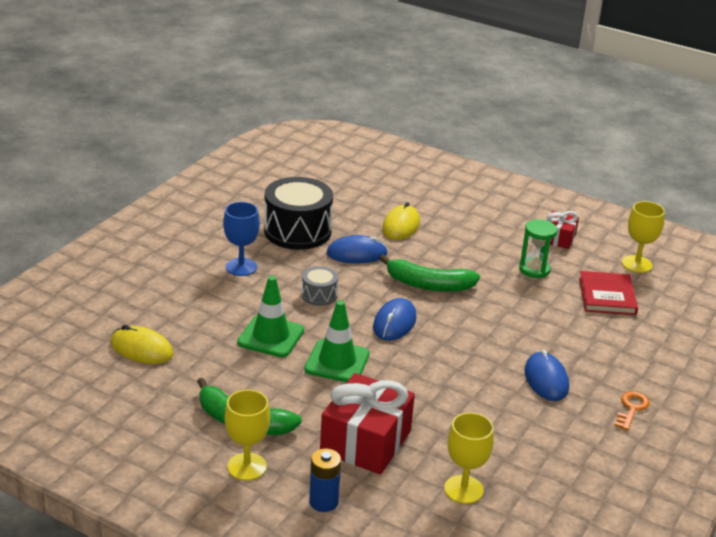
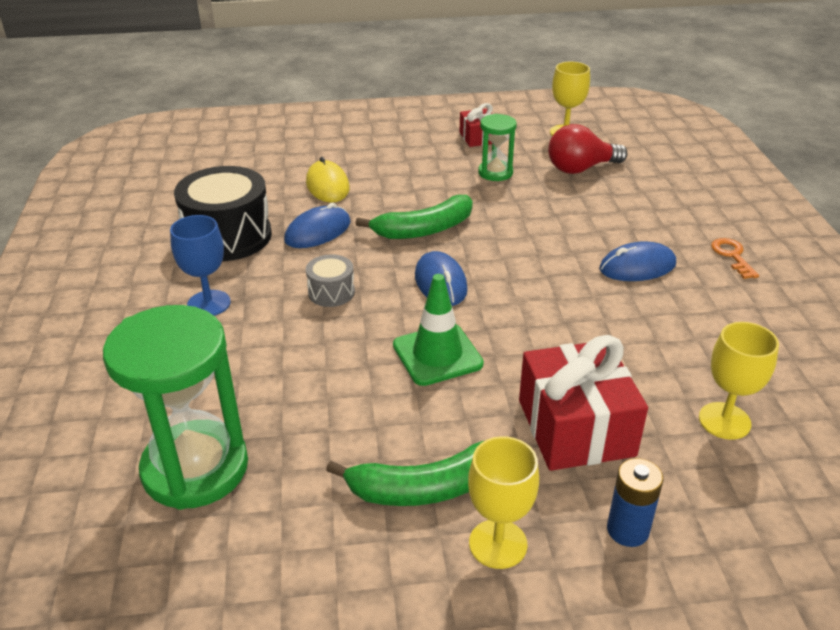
camera: 35 degrees left, 5 degrees up
(142, 349) = (195, 468): yellow mouse -> green hourglass
(270, 336) = (334, 365): green traffic cone -> none
(546, 379) = (637, 267): blue mouse -> blue mouse turned 60 degrees counterclockwise
(607, 296) = (580, 169): red book -> red light bulb

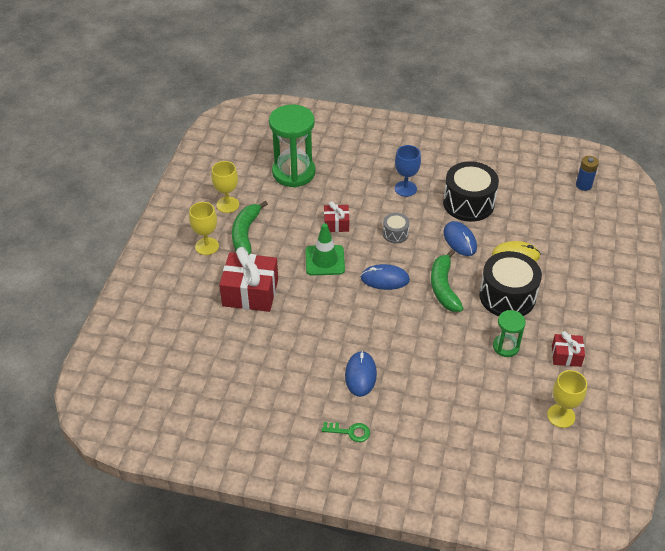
camera: 110 degrees right, 10 degrees up
(336, 364) = (336, 224): none -> red gift
(409, 182) = (507, 296): none -> black drum
(580, 169) = (496, 400): red light bulb -> none
(627, 530) = (189, 286): blue battery -> blue battery (583, 185)
(724, 421) = (223, 349): yellow goblet -> yellow goblet (227, 205)
(732, 256) = (350, 432): orange key -> green key

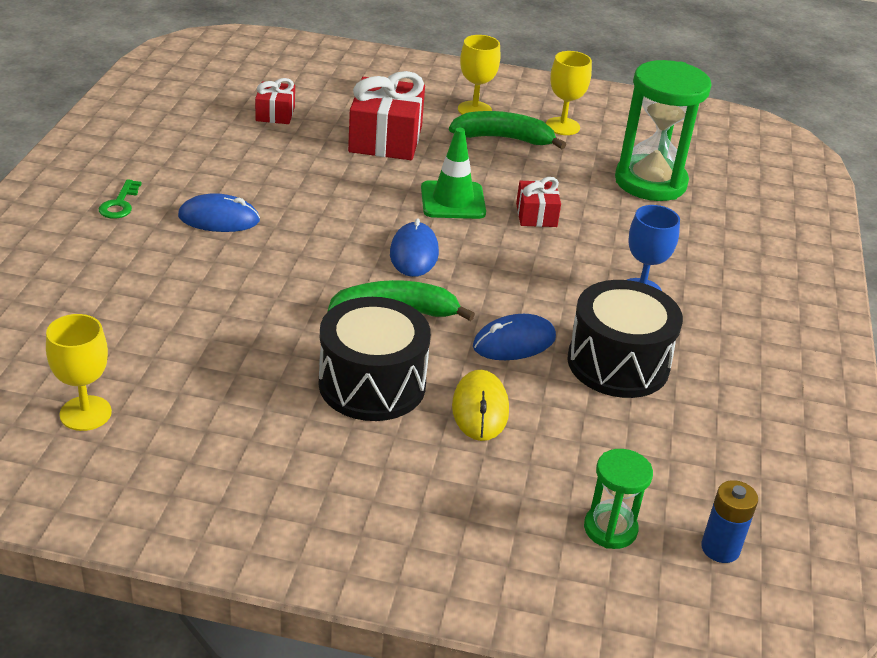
camera: 85 degrees right, 10 degrees down
(395, 234) = (521, 271): grey drum -> none
(506, 347) = (252, 368): green hourglass -> green hourglass (610, 529)
(566, 356) = (219, 441): red gift -> red gift (275, 114)

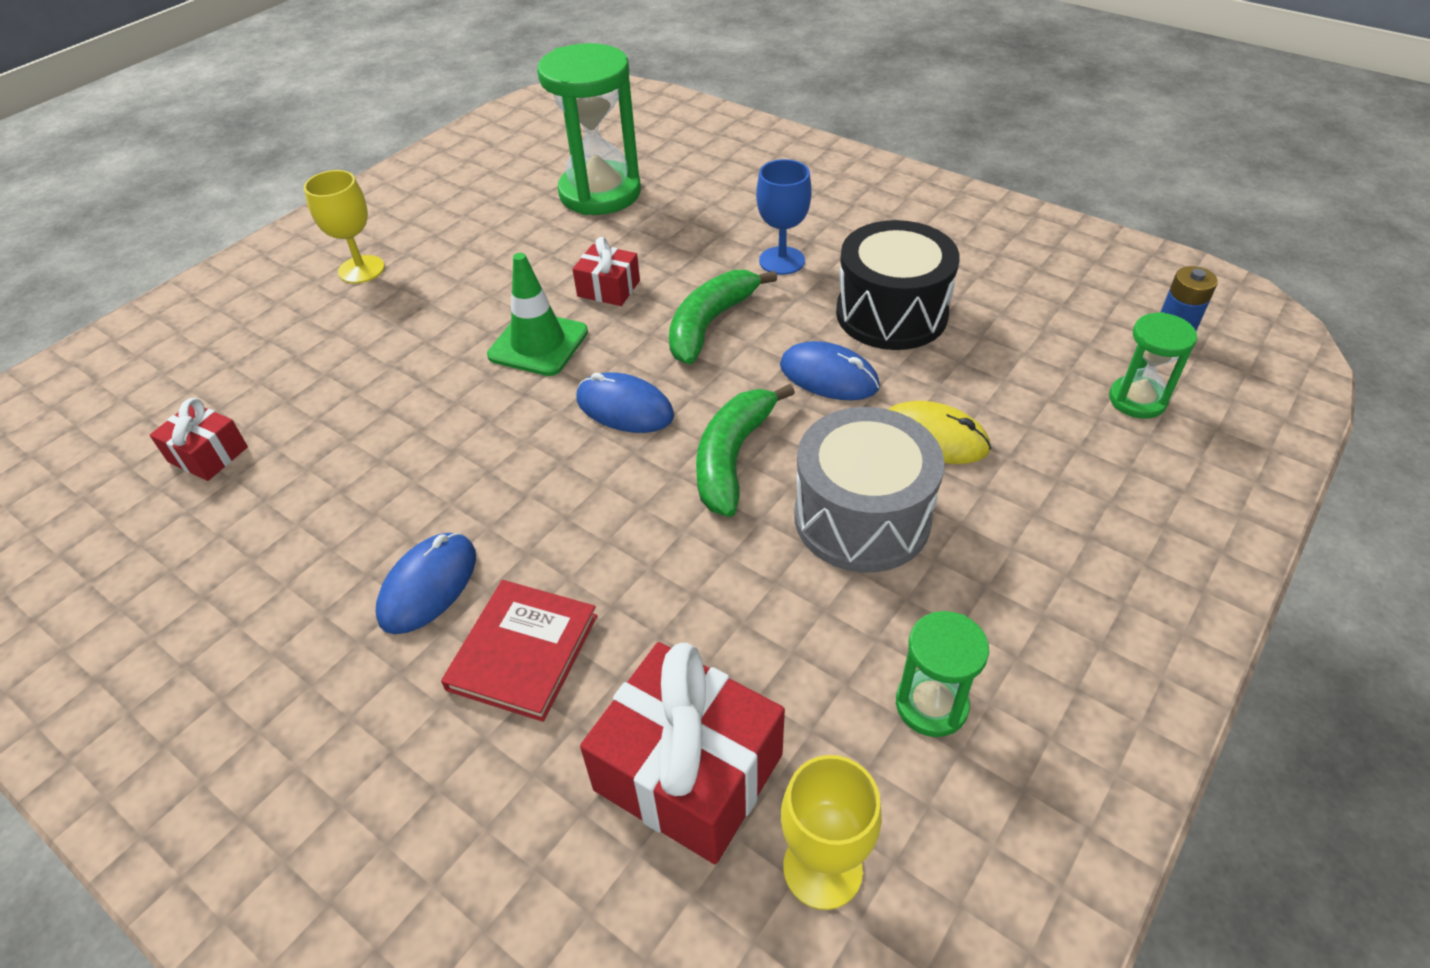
camera: 60 degrees left, 10 degrees up
(120, 204) = (304, 707): green key -> none
(187, 266) = (523, 652): none -> red book
(220, 442) = (931, 705): none -> green hourglass
(372, 384) = (862, 517): black drum -> grey drum
(385, 139) = (362, 363): red gift -> red gift (688, 772)
(503, 138) = (441, 266): green banana -> green banana (710, 324)
(514, 342) = (828, 376): blue mouse -> blue mouse turned 60 degrees counterclockwise
(562, 126) = (451, 216): yellow goblet -> none

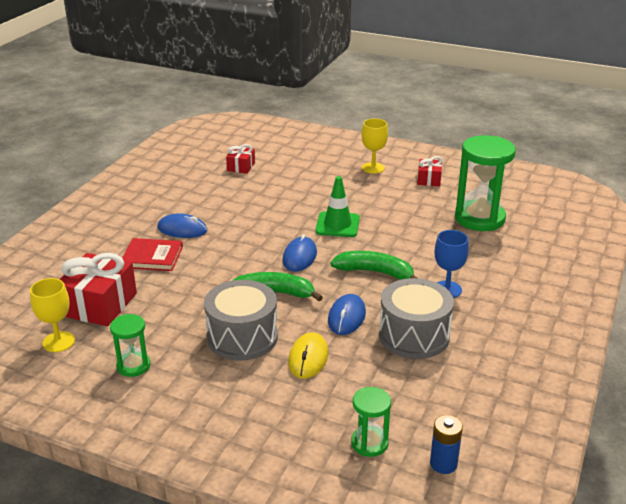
camera: 75 degrees right, 15 degrees down
(608, 288) = (391, 236): red gift -> red gift (429, 180)
(891, 314) = (414, 335): black drum -> grey drum

